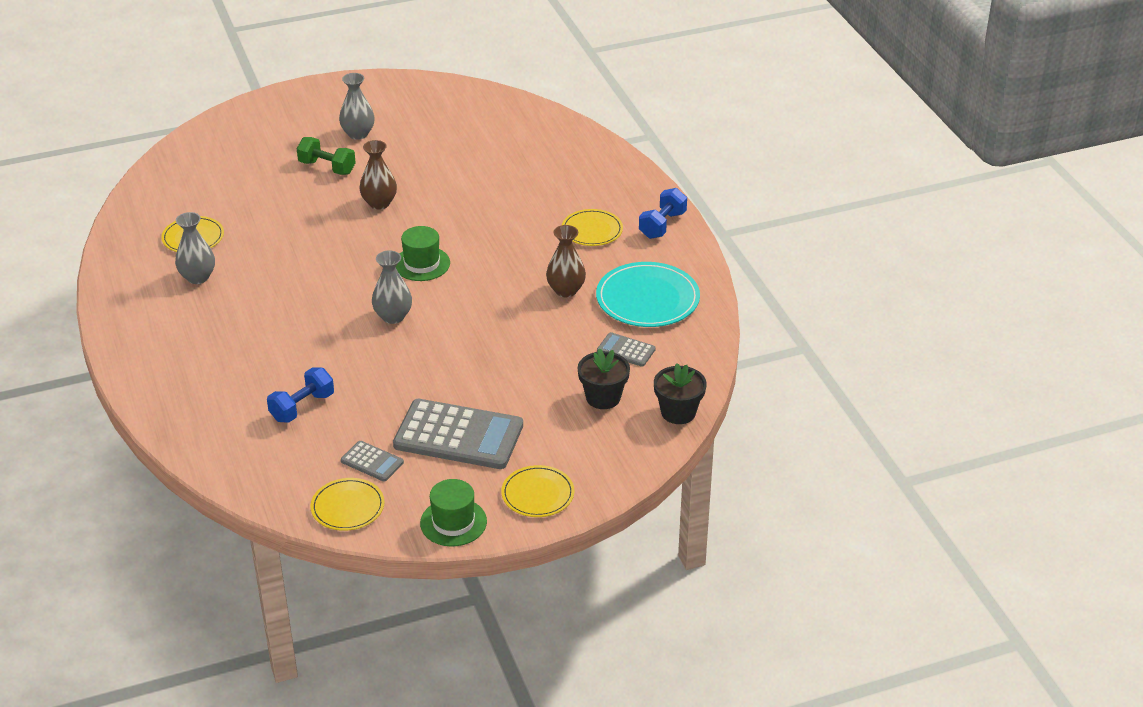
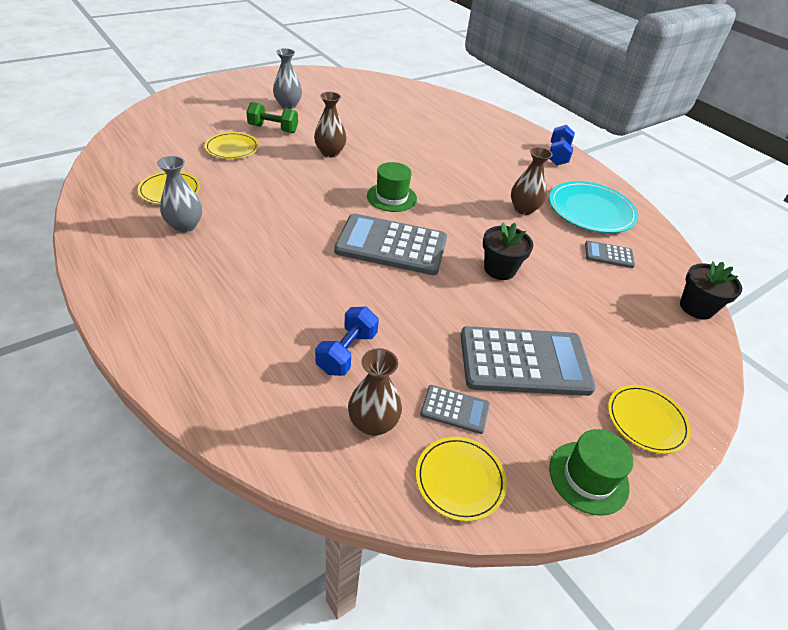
camera: 20 degrees left, 5 degrees up
(299, 461) = (373, 423): none -> brown vase
(393, 316) = (391, 245): grey vase -> grey calculator
(592, 230) = (510, 162): yellow plate -> yellow plate (232, 148)
(603, 397) = (624, 301): black flower pot -> black flower pot (499, 269)

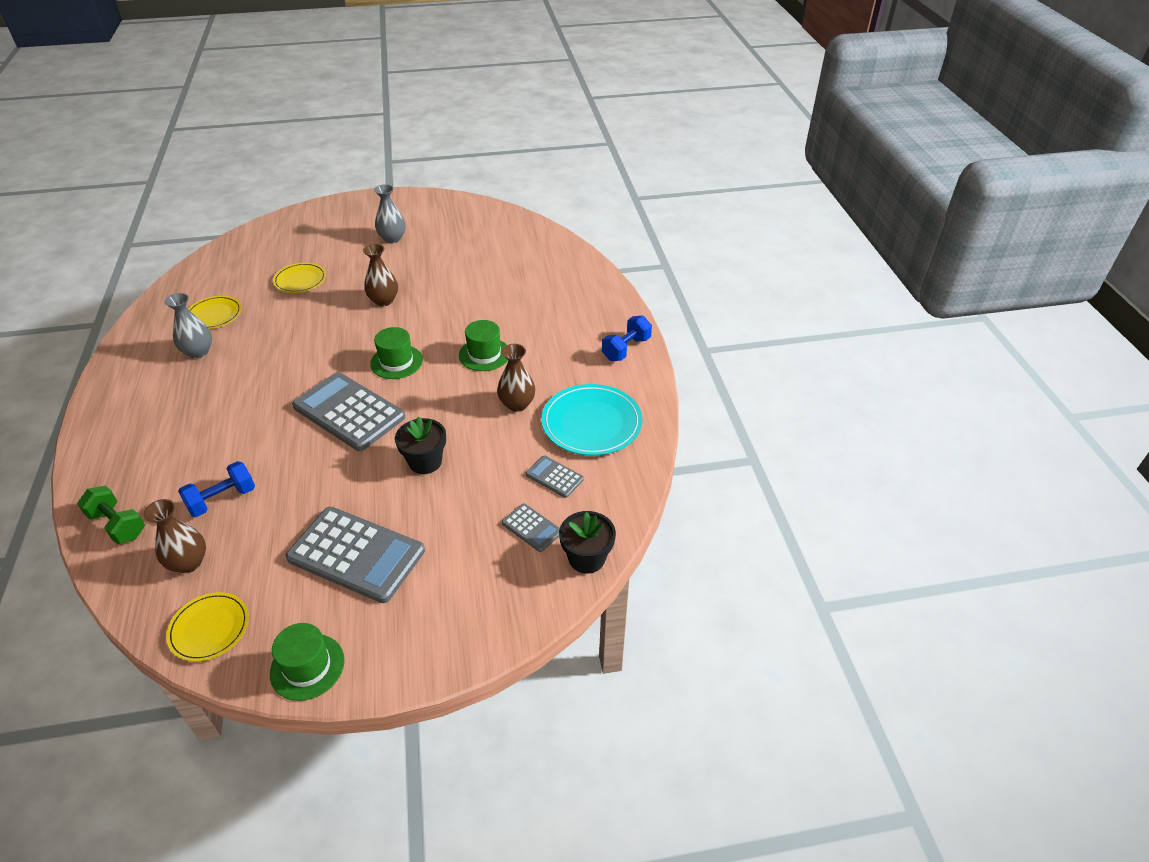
camera: 30 degrees right, 0 degrees up
(273, 129) = (354, 265): green dumbbell -> green dumbbell (117, 525)
(455, 409) = (258, 574): grey calculator -> grey calculator (531, 528)
(458, 178) = (484, 354): none -> green hat
(646, 420) = (409, 642): yellow plate -> none

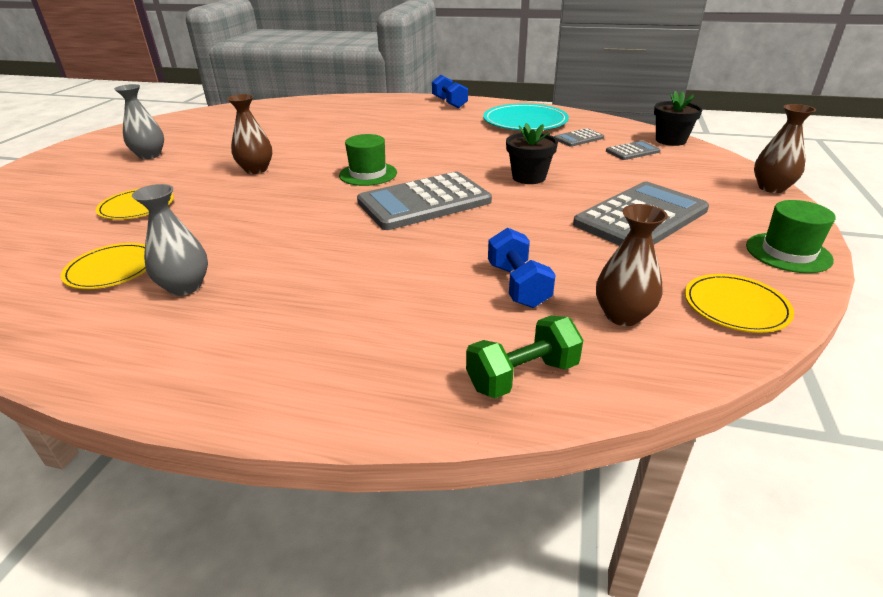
camera: 65 degrees left, 10 degrees down
(484, 354) = (401, 141): green hat -> none
(517, 404) = (481, 139): brown vase -> brown vase (771, 188)

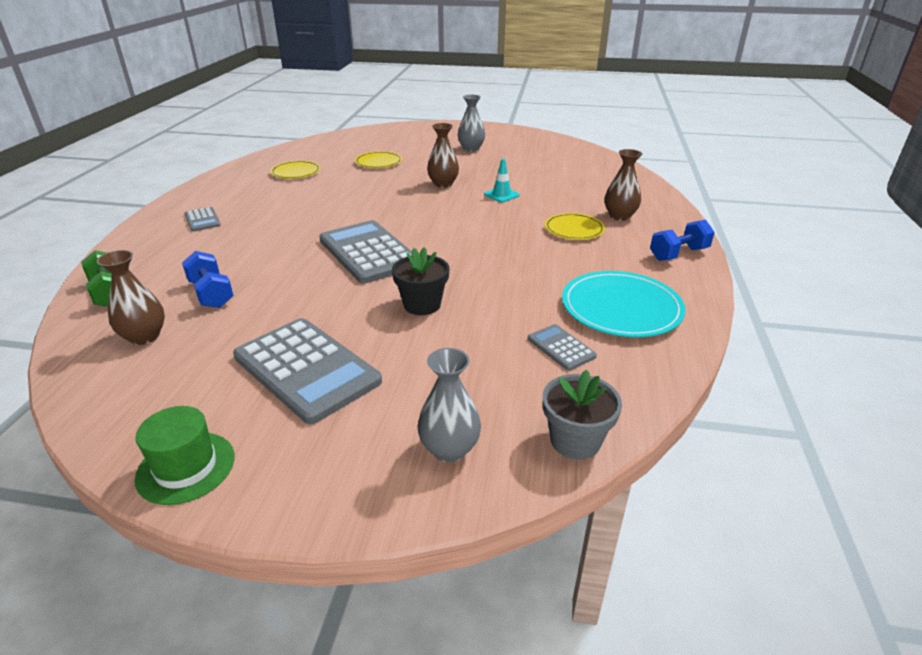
camera: 85 degrees right, 0 degrees up
(185, 286) = (267, 192): grey vase -> grey vase (449, 449)
(307, 145) = (501, 195): none -> turquoise traffic cone
(368, 174) = (433, 225): green hat -> none
(517, 285) = (211, 294): blue dumbbell -> blue dumbbell turned 75 degrees clockwise
(632, 151) = (515, 391): grey calculator -> grey calculator (202, 220)
(670, 140) = (575, 441): black flower pot -> grey flower pot
(735, 306) = (118, 399): yellow plate -> yellow plate (574, 229)
(771, 188) = (370, 514): brown vase -> brown vase (619, 216)

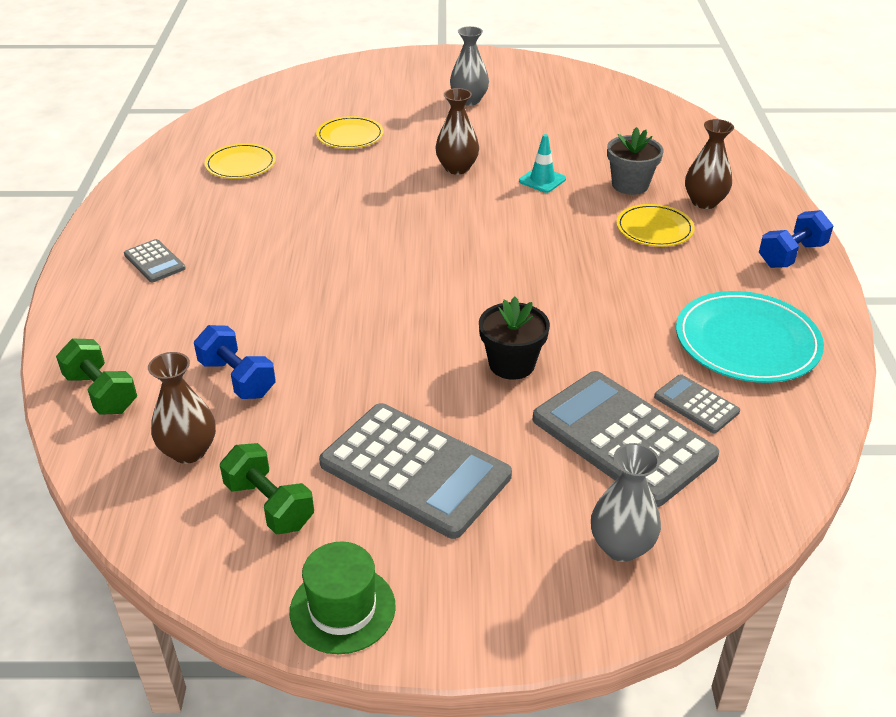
camera: 10 degrees left, 5 degrees up
(179, 381) = (269, 505): none -> green dumbbell
(368, 252) = (409, 292): grey calculator -> grey calculator (623, 438)
(575, 441) = (749, 518): grey flower pot -> grey flower pot (630, 185)

